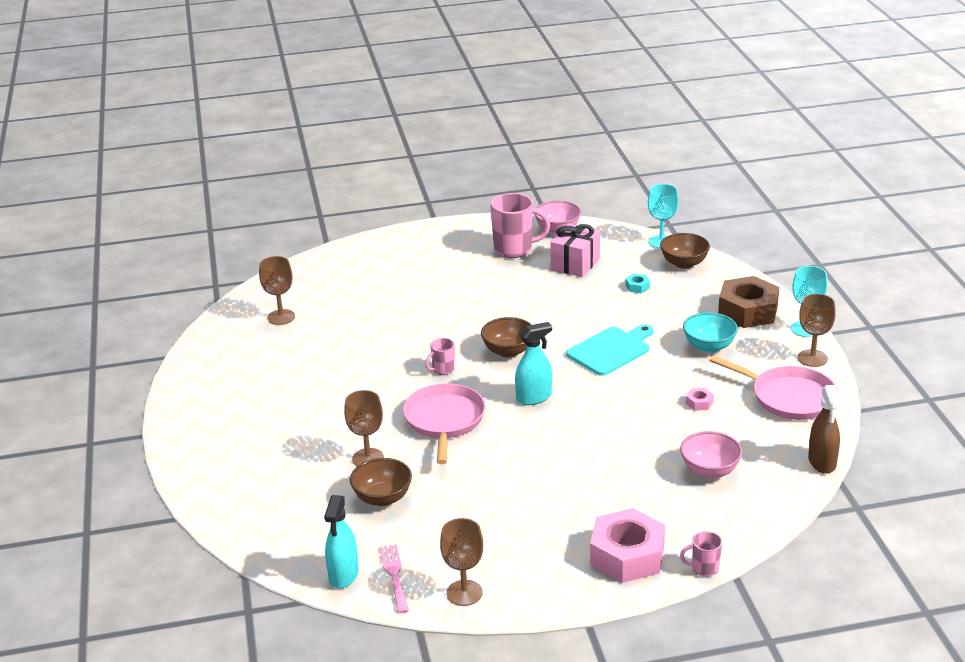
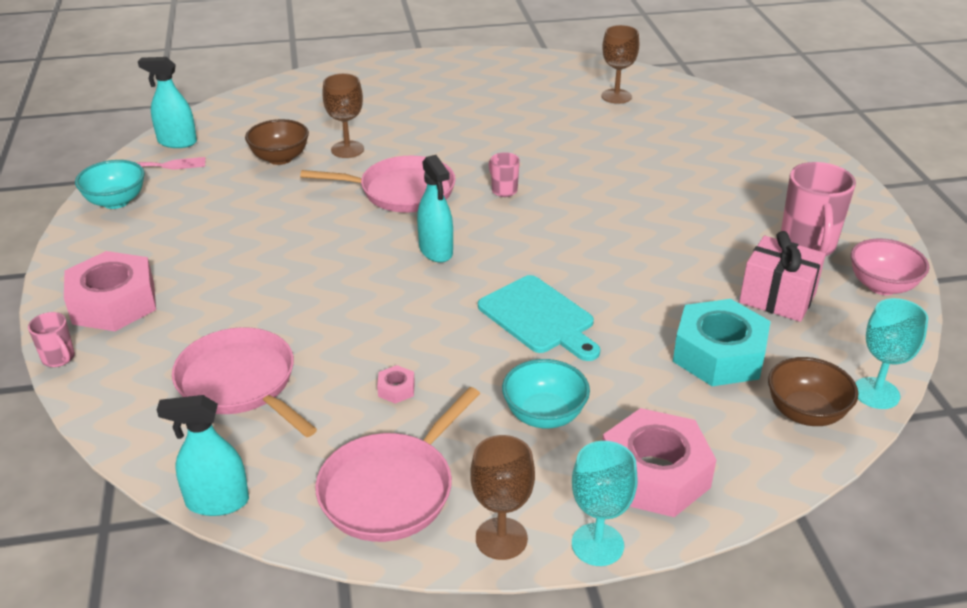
camera: 90 degrees right, 5 degrees up
(464, 593) = (116, 201): brown goblet -> turquoise bowl
(508, 351) = (541, 235): brown bowl -> none
(637, 287) = (718, 354): turquoise nut -> turquoise nut, size x2.50
(704, 568) = (59, 358): pink mug -> pink mug turned 135 degrees clockwise
(709, 470) = (240, 383): pink bowl -> pink pan
(747, 311) = (654, 474): brown nut -> pink nut
(822, 462) = (217, 502): brown spray bottle -> turquoise spray bottle

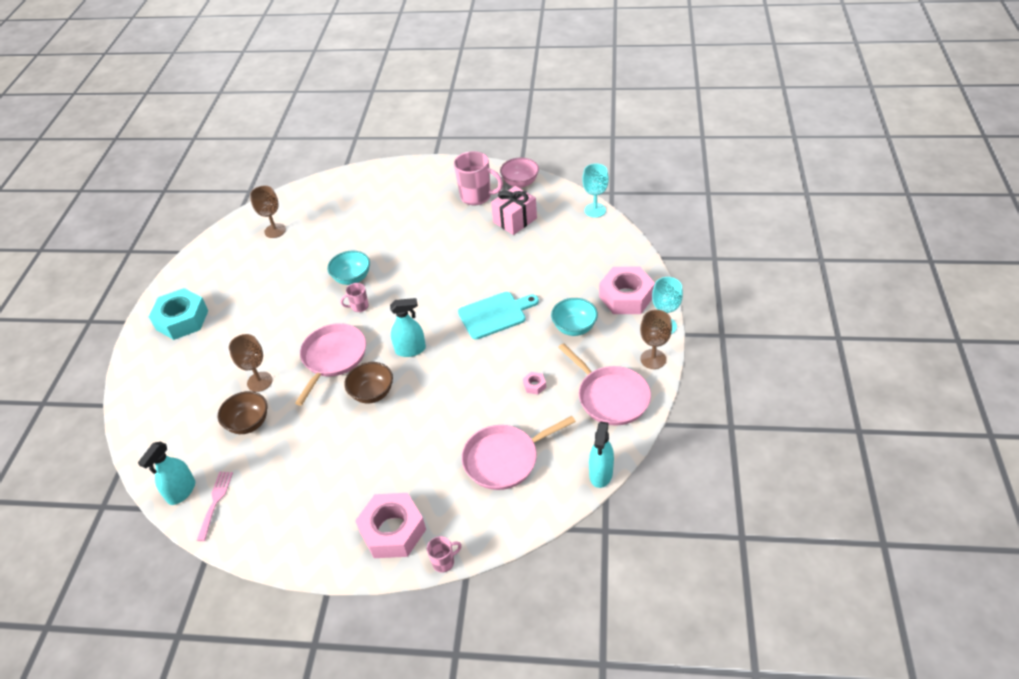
camera: 70 degrees left, 10 degrees up
(116, 201) = (254, 534): turquoise bowl -> turquoise bowl (352, 278)
(718, 354) = (550, 253): turquoise nut -> turquoise nut (182, 320)
(805, 413) = (601, 236): brown bowl -> brown bowl (372, 393)

